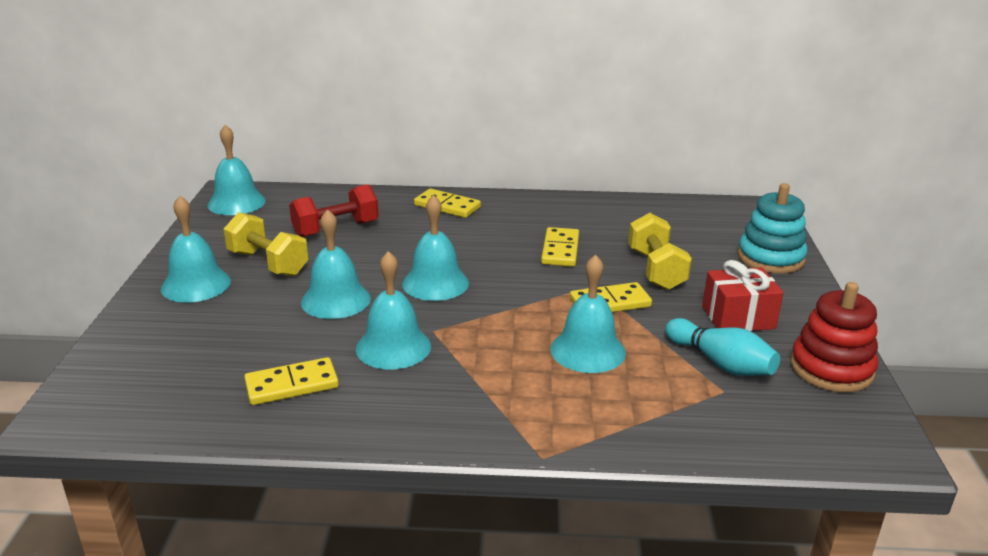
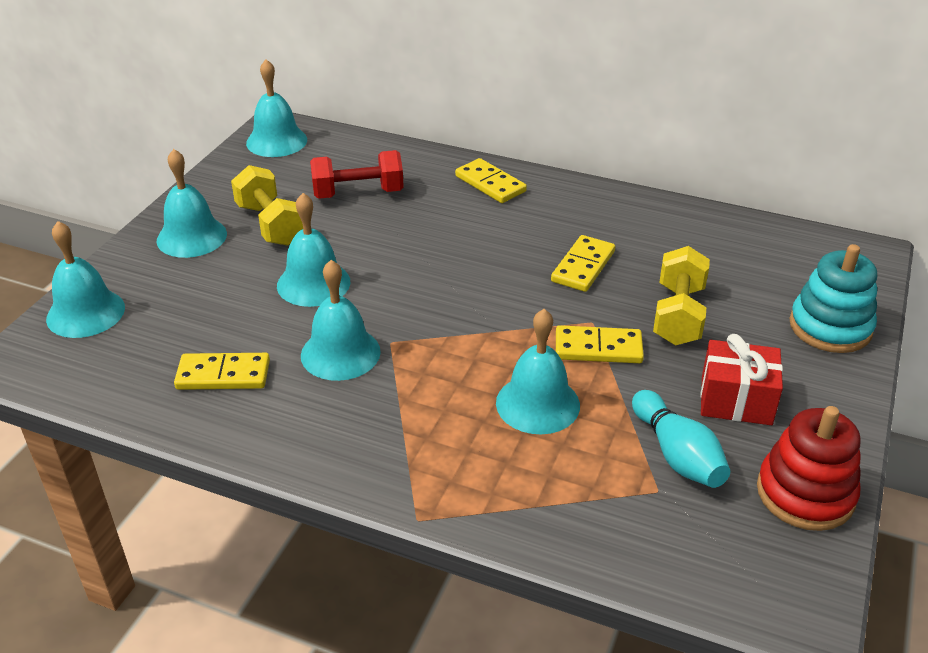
camera: 20 degrees right, 10 degrees up
(435, 283) = (424, 283): turquoise bell -> turquoise bell (85, 313)

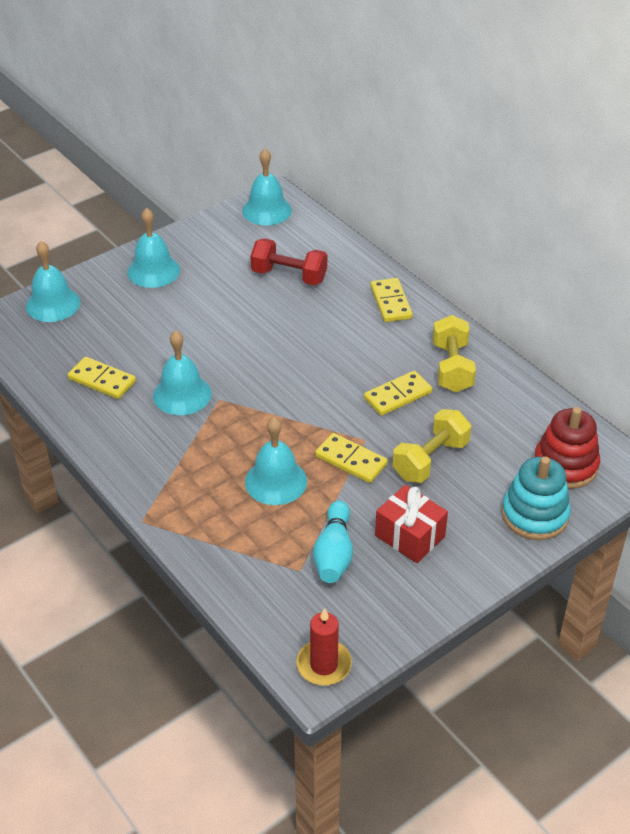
camera: 30 degrees right, 5 degrees up
(271, 224) = (211, 280): yellow dumbbell -> yellow dumbbell (452, 368)
(313, 283) = (204, 336): turquoise bell -> none
(792, 589) = (324, 665): none -> red candle
(805, 493) = (392, 615): red stacking toy -> red stacking toy (565, 465)

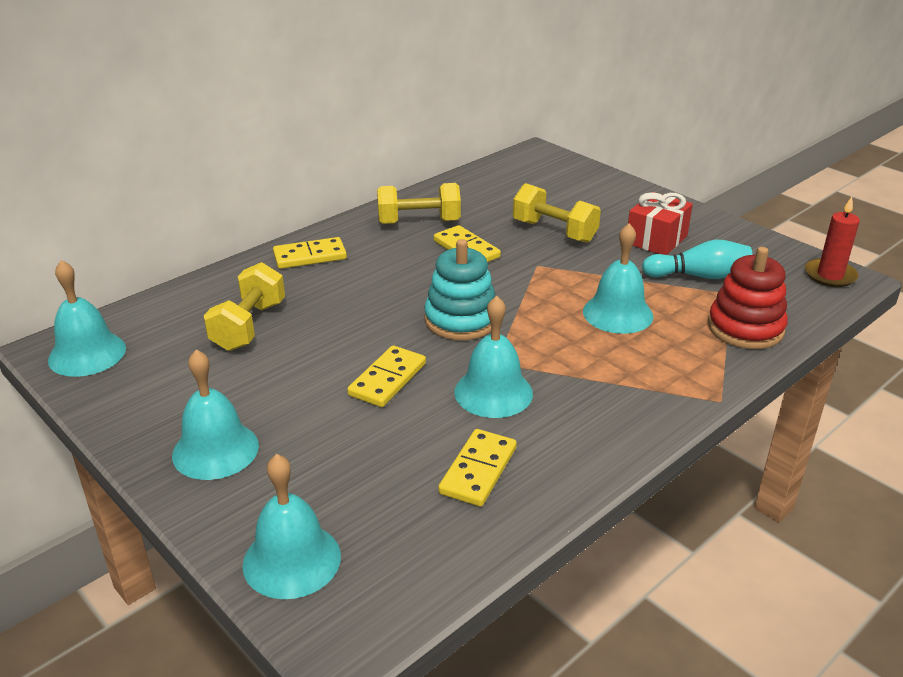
camera: 95 degrees left, 10 degrees down
(289, 276) = (249, 326): red dumbbell -> yellow dumbbell
(351, 460) = (570, 271): yellow domino -> yellow domino (387, 379)
(535, 515) = (603, 187): turquoise stacking toy -> turquoise stacking toy (461, 320)
(565, 465) = (540, 175): red stacking toy -> red stacking toy (745, 328)

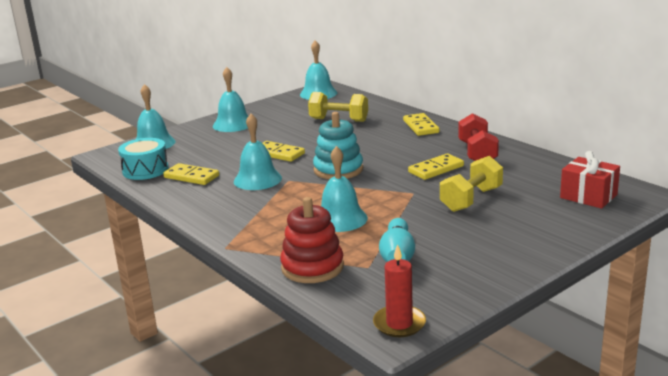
camera: 95 degrees right, 10 degrees down
(419, 222) = (477, 153): yellow dumbbell -> red dumbbell
(441, 543) = (145, 170): none -> turquoise drum
(656, 240) = (463, 241): red gift -> red gift (588, 196)

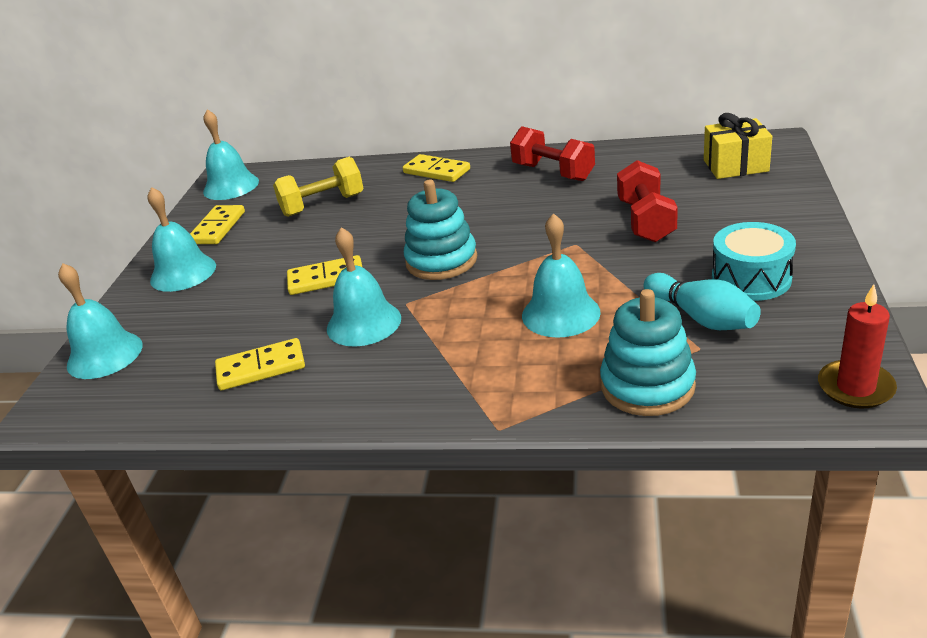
camera: 40 degrees left, 10 degrees up
(145, 170) = (166, 396): turquoise drum -> turquoise drum (751, 279)
(312, 267) = (647, 386): red stacking toy -> turquoise stacking toy
(436, 169) = (546, 208): yellow domino -> yellow domino (217, 228)
(471, 199) = (646, 221): yellow dumbbell -> red dumbbell
(588, 196) = (735, 166): red gift -> yellow gift

